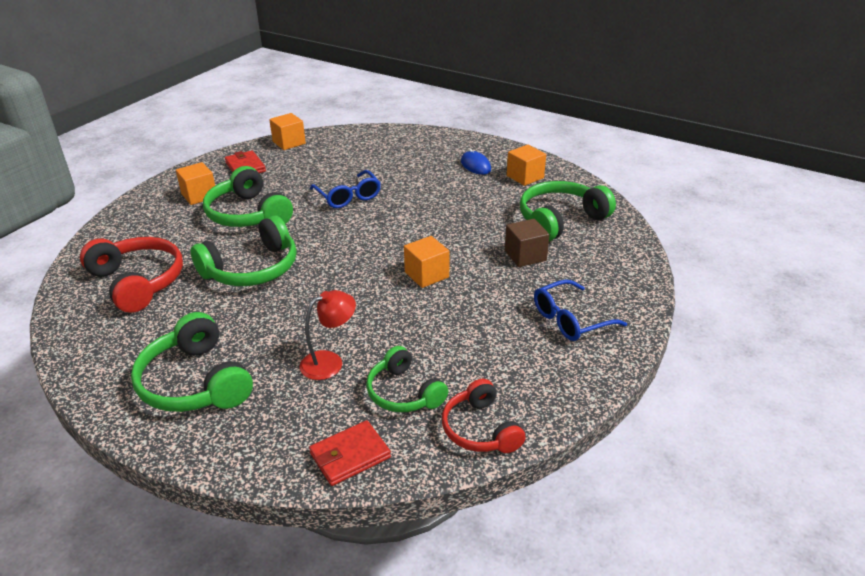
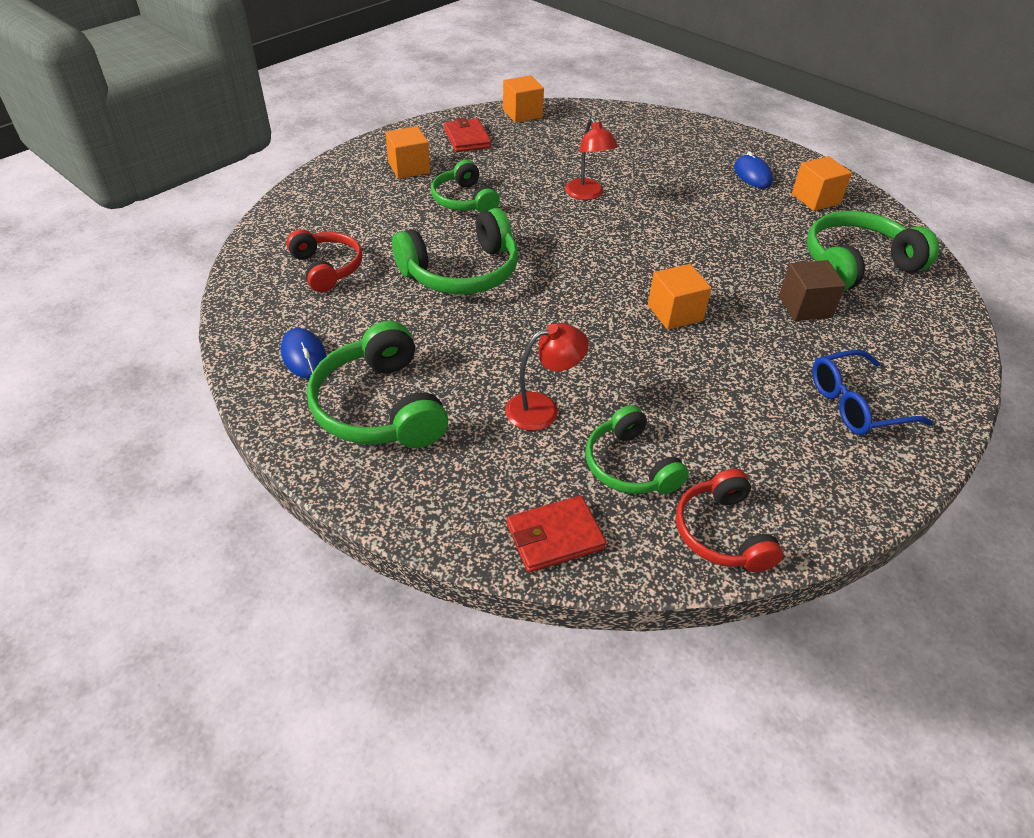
camera: 10 degrees right, 10 degrees up
(125, 353) = (304, 356): none -> blue mouse
(137, 282) = (327, 268): red headphones -> red headphones, size x0.65
(248, 214) = (464, 200): green headphones -> green headphones, size x0.65
(348, 197) = (587, 194): blue glasses -> red lamp

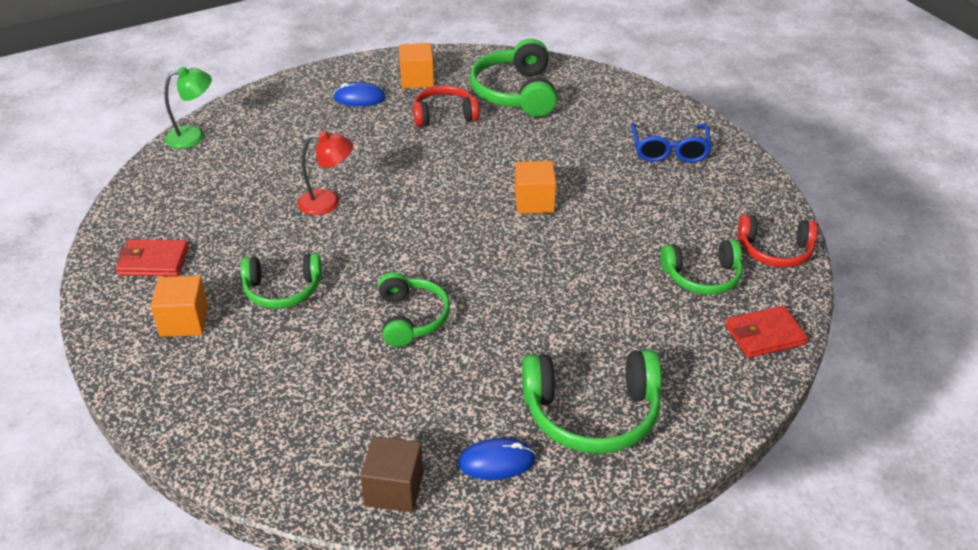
camera: 70 degrees left, 5 degrees down
(327, 268) = (350, 423): red headphones -> red headphones (444, 115)
(461, 271) = (411, 318): green headphones -> green headphones, size x0.65
(522, 113) = (132, 207): orange cube -> none
(542, 408) = (626, 308): red lamp -> none
(555, 536) = (764, 335): red wallet -> red wallet turned 75 degrees clockwise
(626, 113) = (193, 136): none -> green lamp
(805, 306) = (555, 135): brown cube -> brown cube (394, 489)

